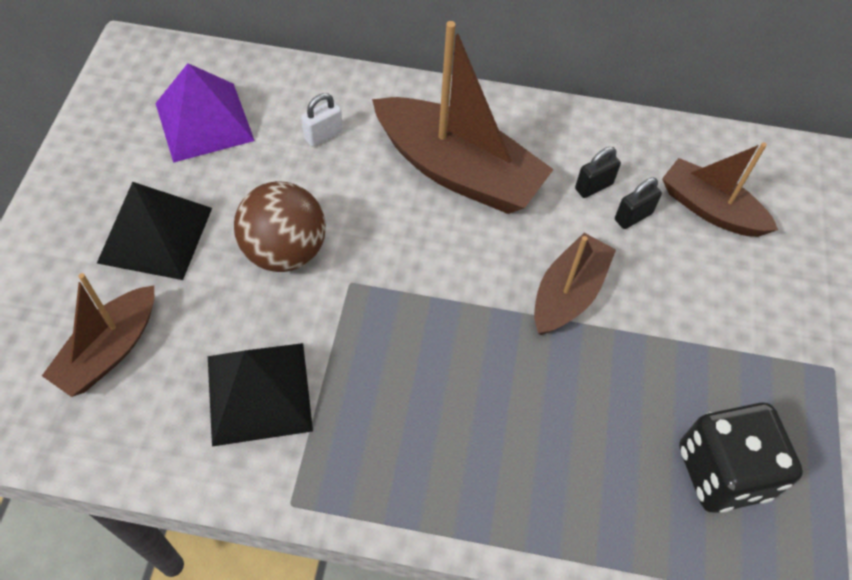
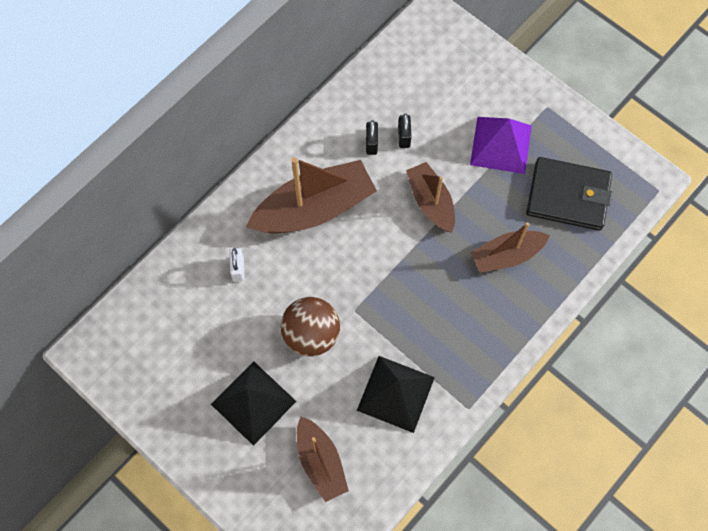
camera: 55 degrees left, 10 degrees up
(204, 121) = (180, 334): purple pyramid -> purple pyramid (500, 145)
(710, 209) = (423, 95): brown boat -> brown boat (506, 255)
(723, 471) = (568, 196): black dice -> black wallet

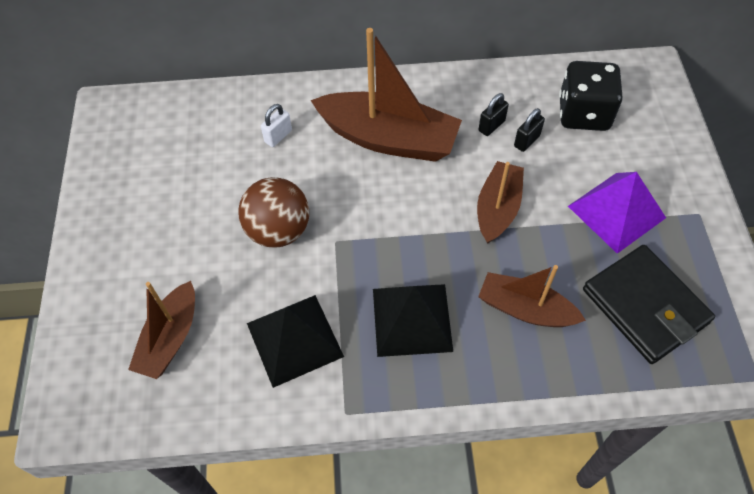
camera: 45 degrees right, 10 degrees down
(253, 402) = (175, 243): black pyramid -> black pyramid (412, 319)
(420, 87) = (583, 114): none -> black dice

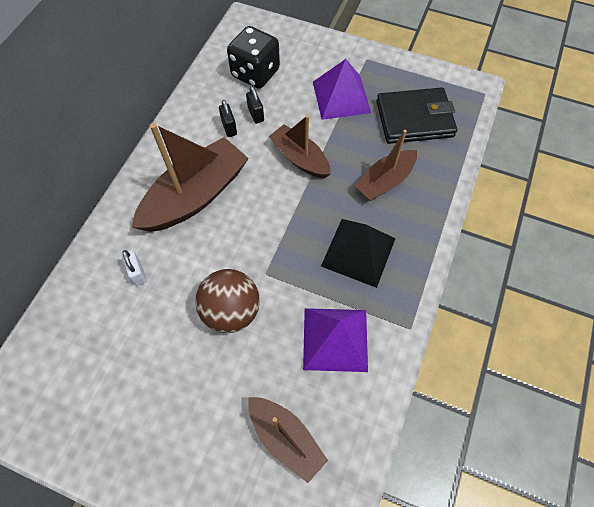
camera: 65 degrees left, 5 degrees up
(294, 340) = (335, 339): black pyramid -> purple pyramid

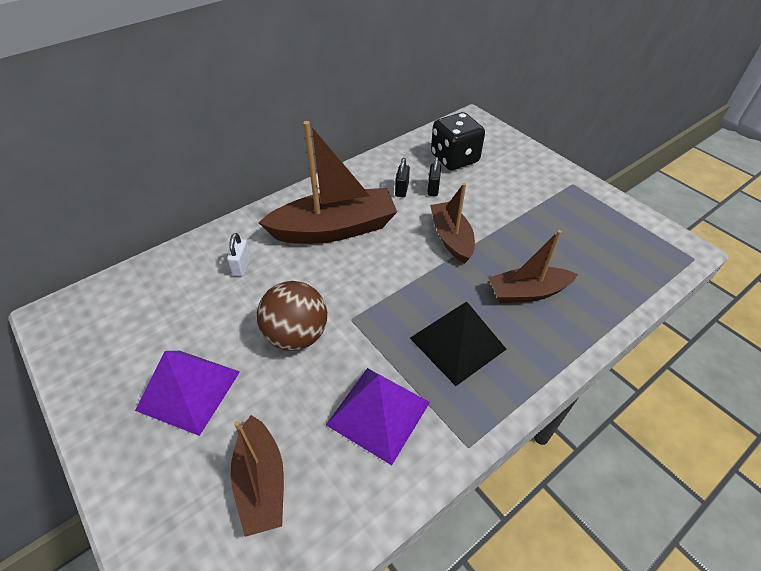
camera: 30 degrees right, 15 degrees down
(341, 97) = (526, 204): purple pyramid -> purple pyramid (188, 390)
(414, 119) = (595, 251): black wallet -> none

